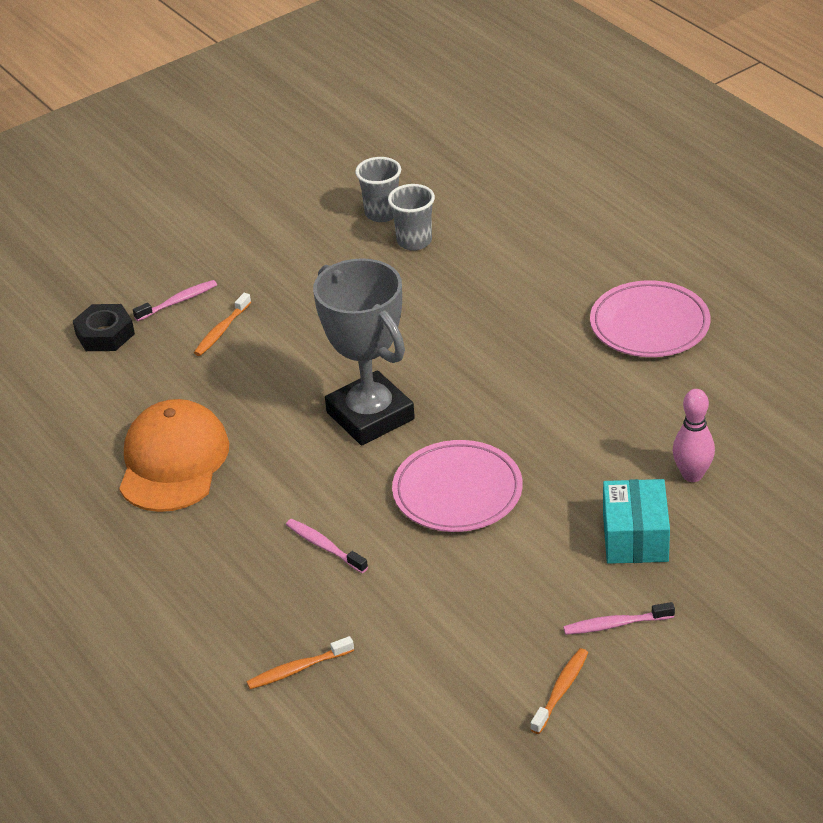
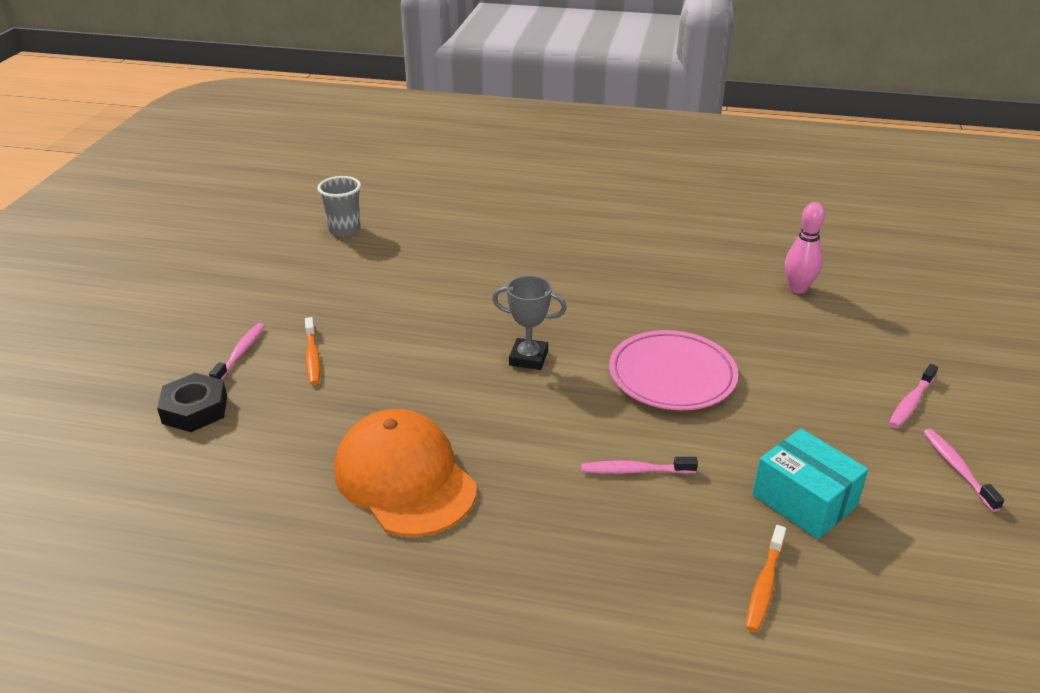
camera: 45 degrees left, 5 degrees down
(370, 416) = (528, 358): grey trophy -> grey trophy, size x0.51
(414, 241) = (395, 236): grey cup -> none
(561, 690) = (957, 468): orange toothbrush -> pink toothbrush
(635, 537) = (829, 341): turquoise box -> turquoise box (804, 500)
(649, 325) = (634, 220): pink plate -> none

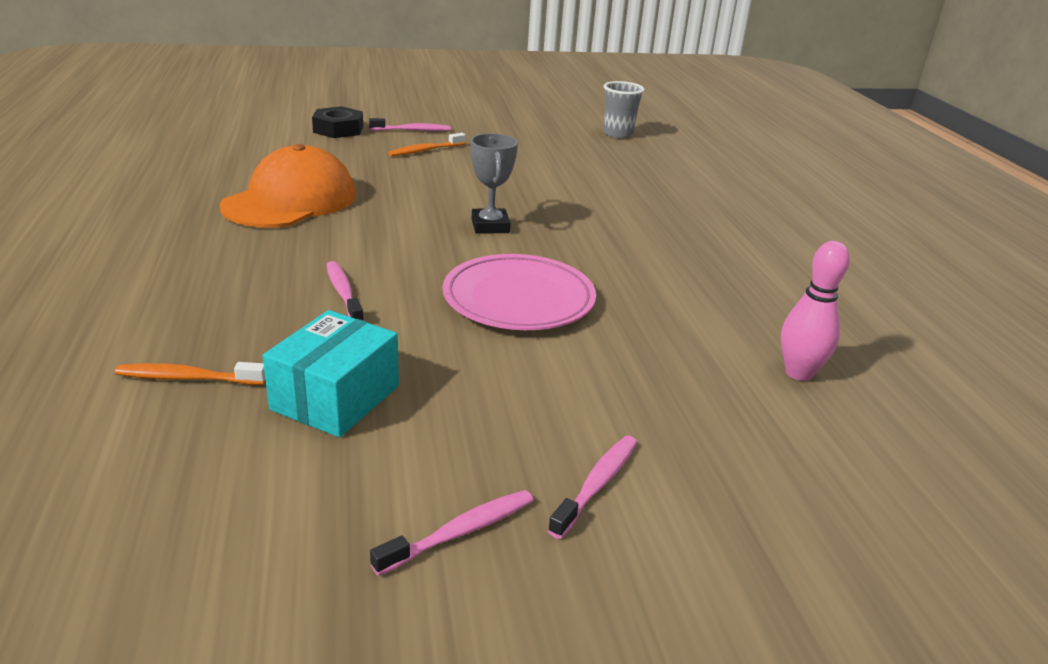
camera: 65 degrees right, 5 degrees down
(911, 402) = (597, 484): pink toothbrush -> pink toothbrush turned 105 degrees clockwise

